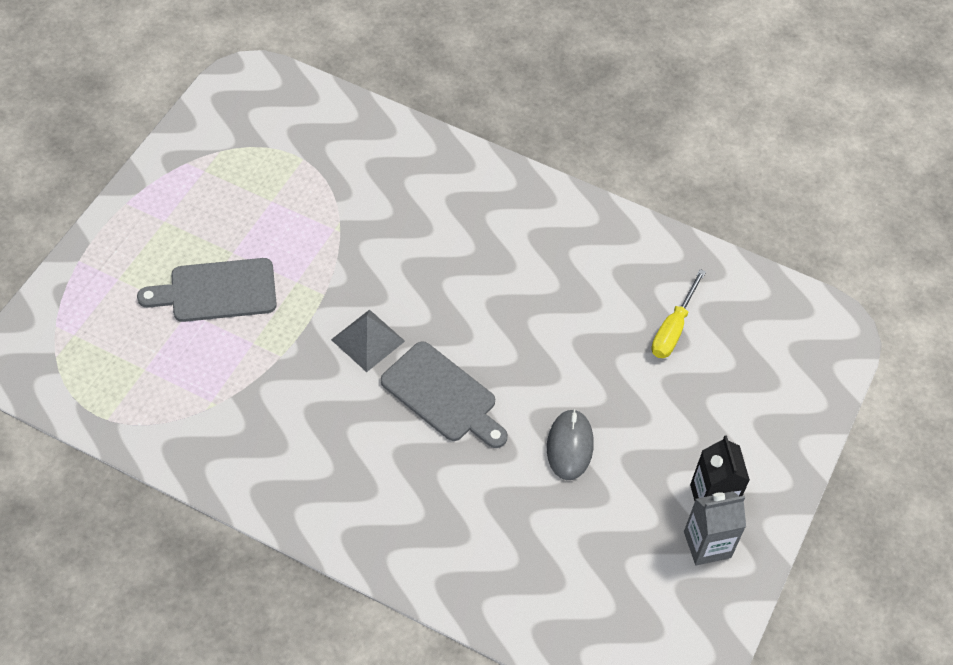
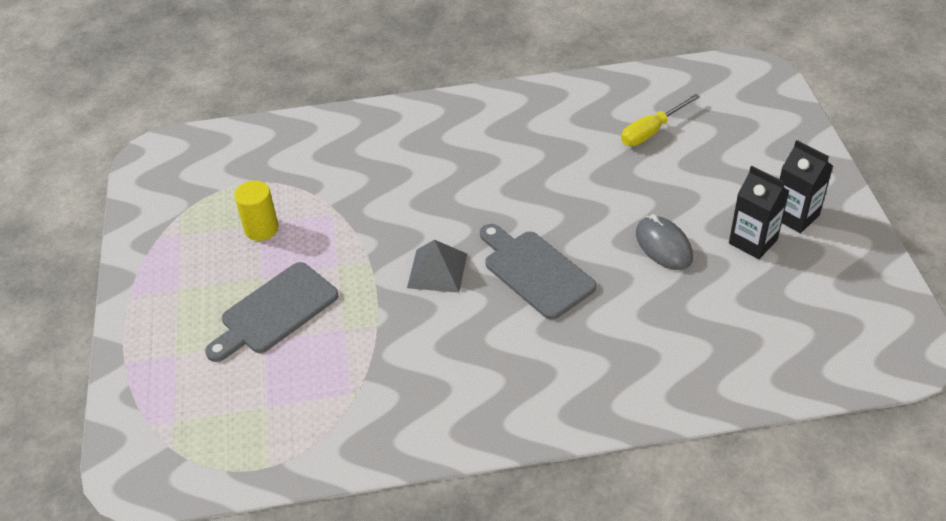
camera: 30 degrees left, 10 degrees down
(269, 207) = (261, 229): none -> yellow cylinder
(443, 395) = (535, 271): grey cutting board -> grey cutting board turned 135 degrees counterclockwise
(649, 496) = (753, 241): none -> black carton
(673, 329) = (651, 131): yellow screwdriver -> yellow screwdriver turned 60 degrees clockwise
(707, 544) = (825, 246): grey carton -> none

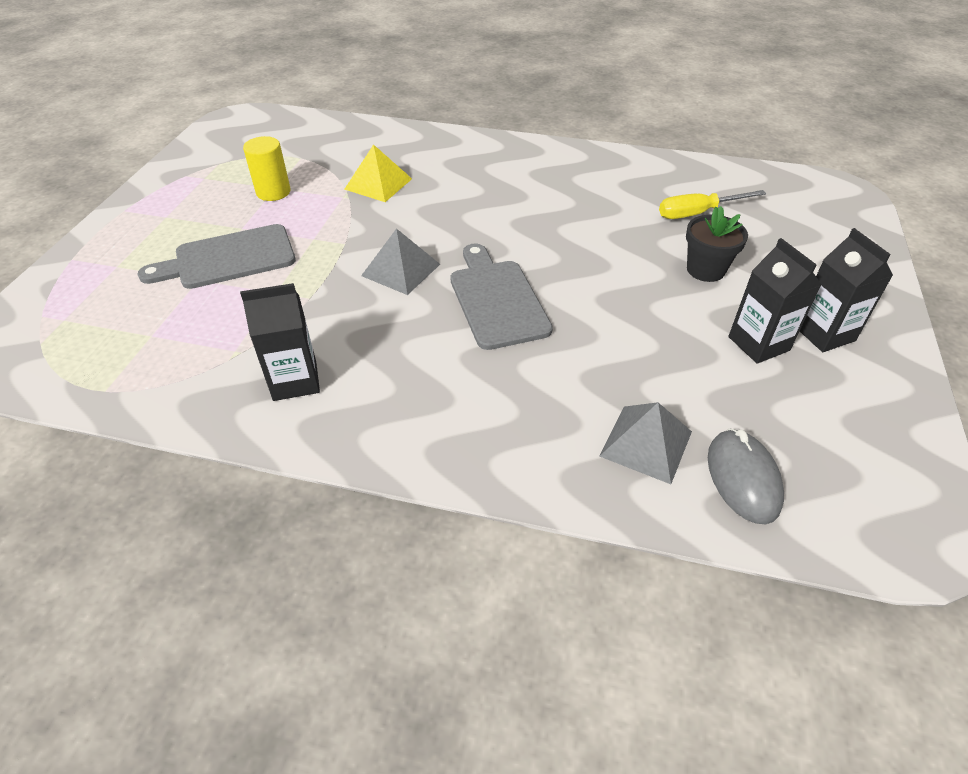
camera: 20 degrees right, 0 degrees up
(355, 188) = (378, 184): none -> yellow pyramid
(421, 400) = (295, 381): none -> black carton
(663, 246) = (650, 317): grey mouse -> grey mouse (743, 478)
(684, 187) = (705, 270): none -> black flower pot
(712, 352) = (646, 443): none -> grey pyramid

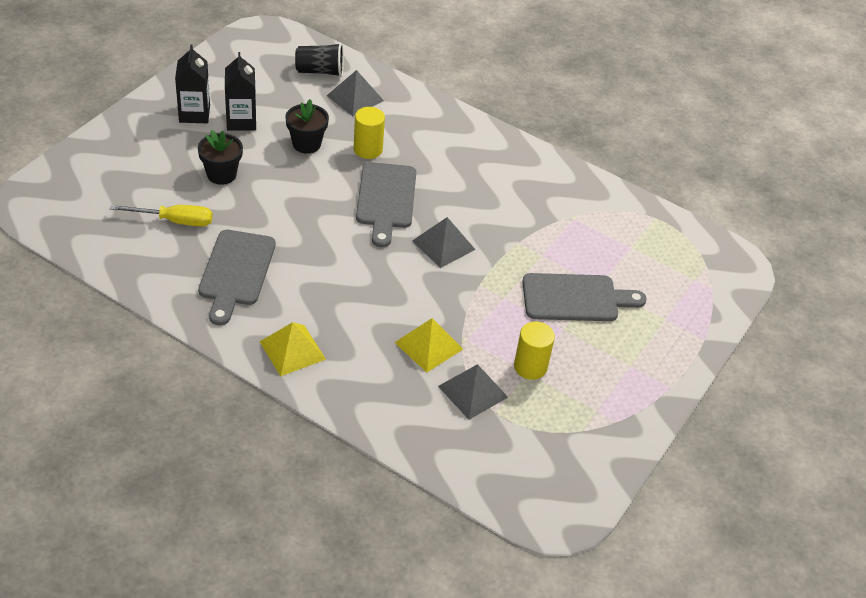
camera: 165 degrees left, 0 degrees up
(295, 381) = (537, 187): black carton -> none
(325, 164) = (473, 391): none -> grey pyramid
(498, 153) = (292, 350): none -> yellow pyramid
(564, 359) = (368, 149): none -> yellow cylinder
(596, 190) = (236, 272): none -> grey cutting board
(648, 340) = (306, 144): none -> black flower pot
(743, 478) = (320, 71): grey mouse -> black cup

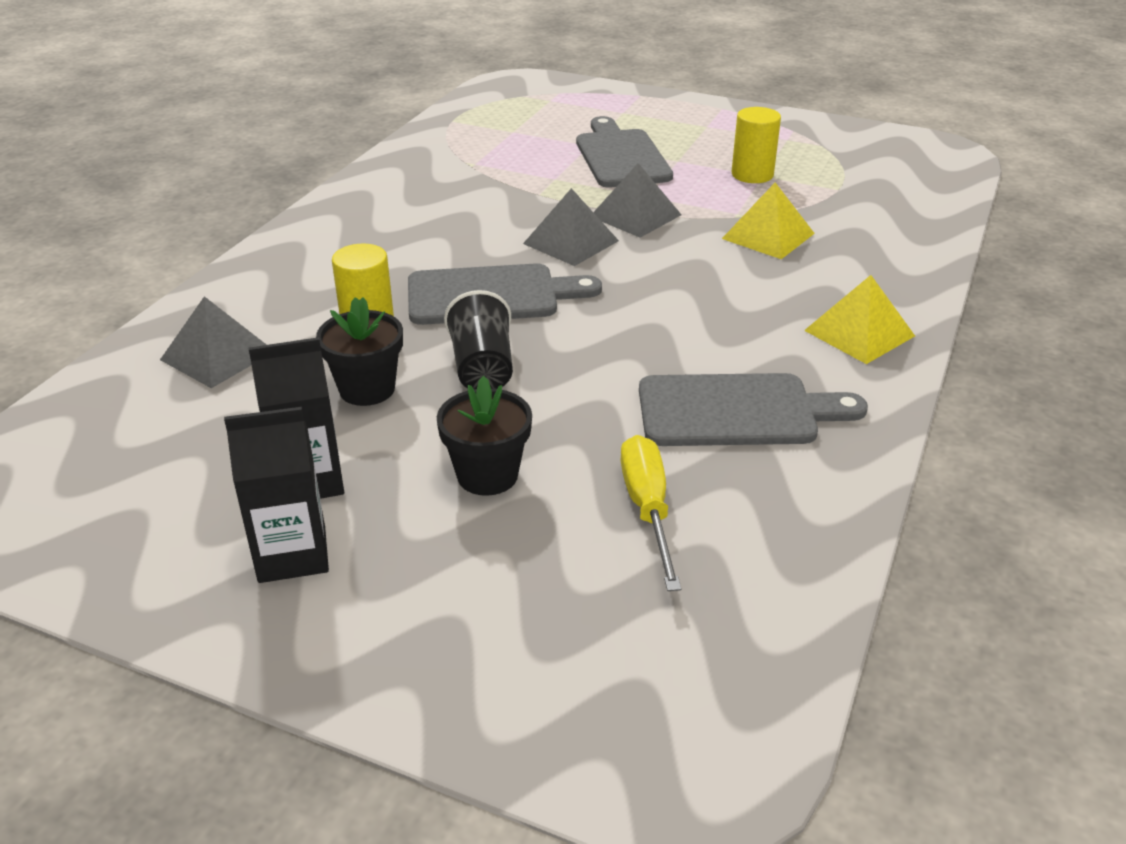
camera: 95 degrees left, 10 degrees down
(320, 71) = (129, 406): black cup -> black cup (482, 368)
(473, 391) = (819, 203): grey pyramid -> grey pyramid (635, 215)

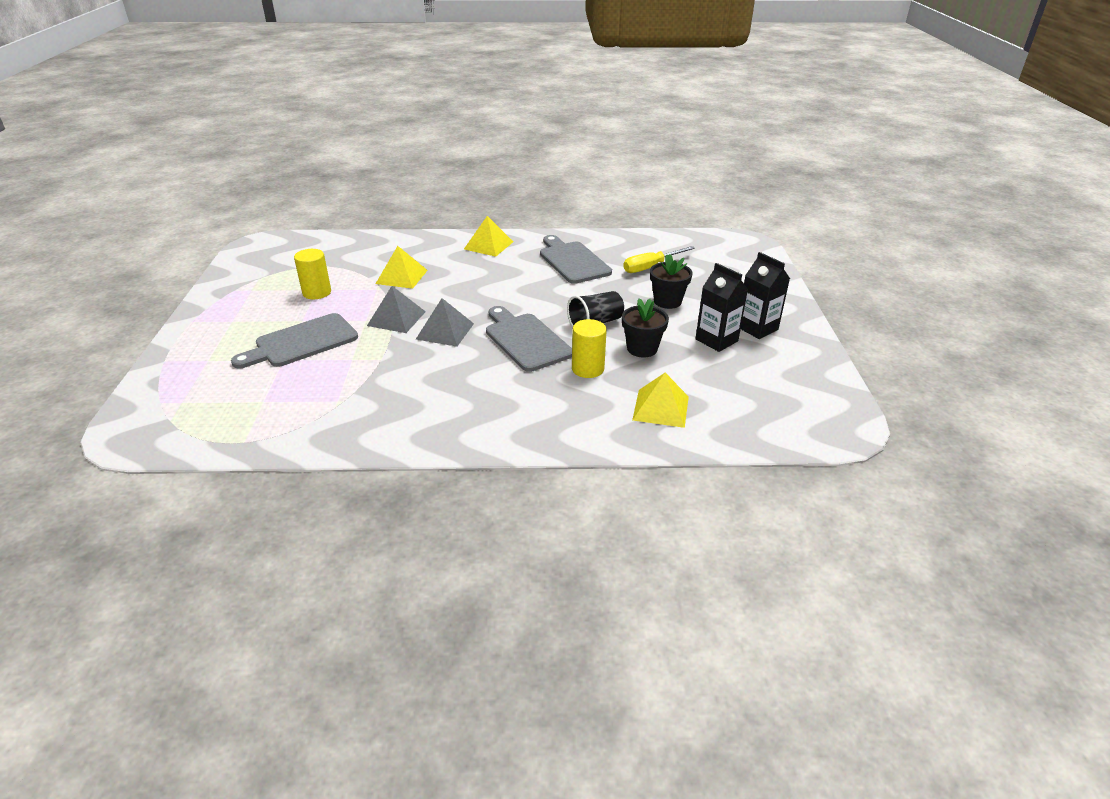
camera: 115 degrees left, 0 degrees up
(217, 355) = (661, 408): grey pyramid -> yellow pyramid

